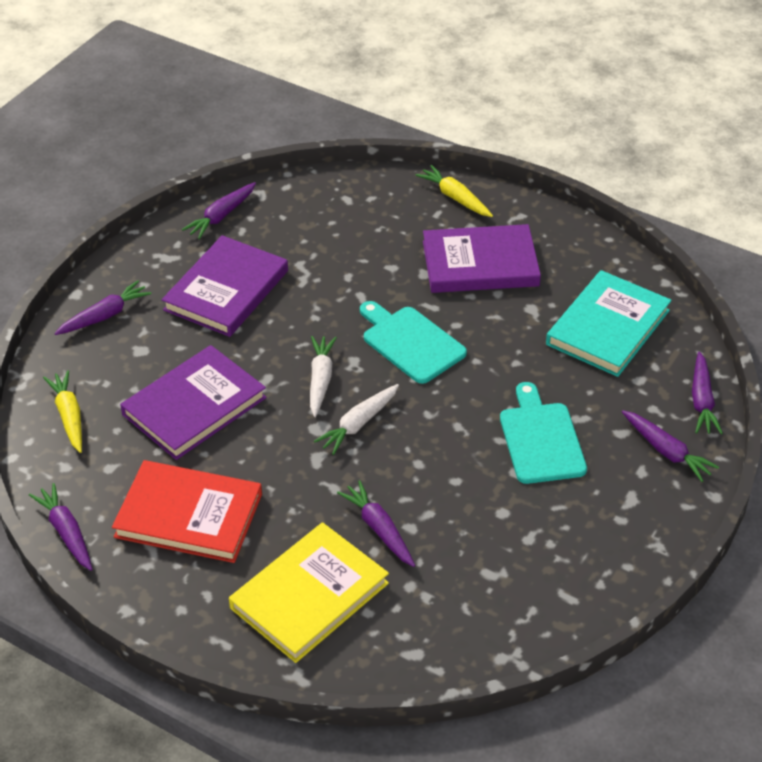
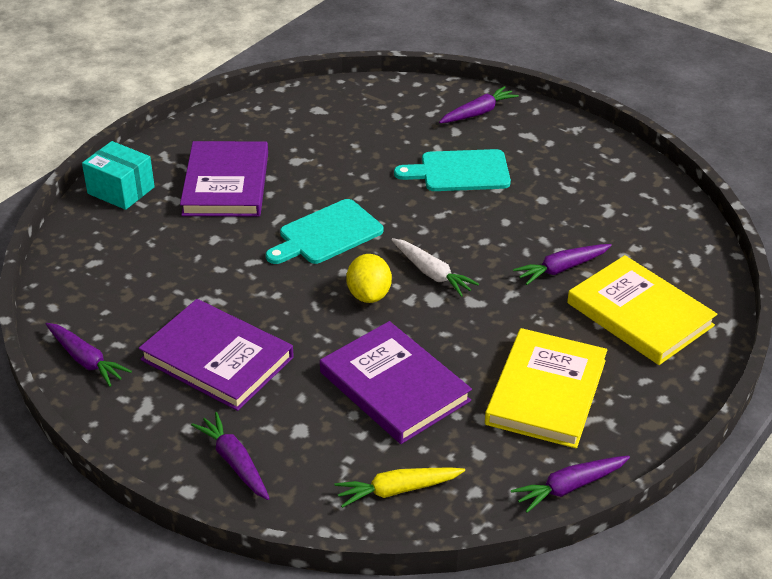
camera: 85 degrees left, 5 degrees down
(188, 516) = (546, 392): red book -> yellow book
(320, 380) = (369, 295): white carrot -> yellow lemon
(455, 198) = (121, 190): yellow carrot -> turquoise box
(608, 327) = (330, 123): turquoise book -> none
(702, 401) = (424, 90): purple carrot -> none

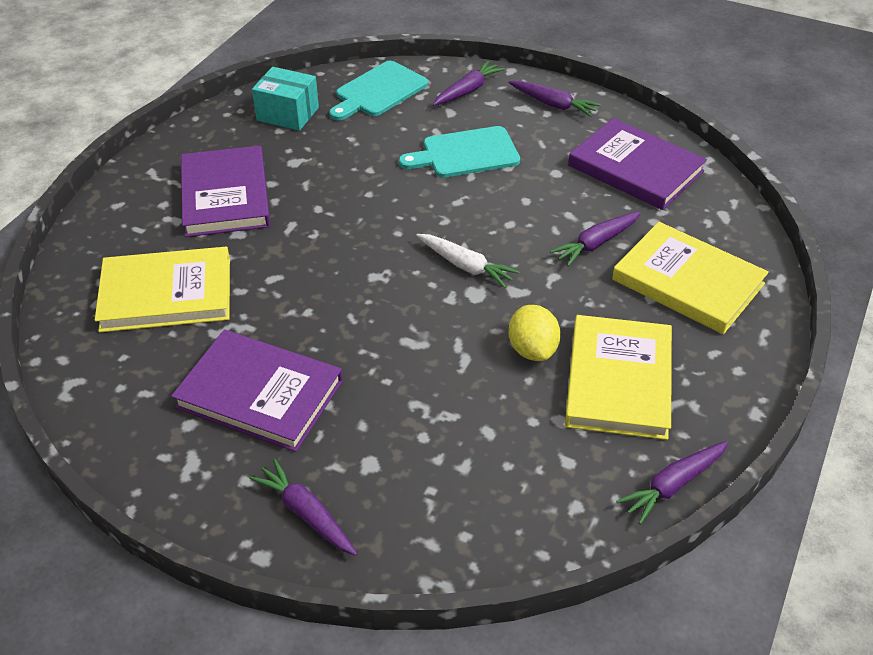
camera: 10 degrees left, 5 degrees up
(86, 360) = (112, 417): purple carrot -> purple carrot (553, 104)
(121, 190) = (113, 217): turquoise box -> turquoise box (288, 114)
(154, 263) = (166, 294): none -> yellow book
(327, 234) = (345, 237): turquoise cutting board -> turquoise cutting board (379, 91)
(369, 295) = (406, 298): yellow lemon -> yellow lemon (532, 349)
(394, 386) = (459, 398): purple book -> purple book (635, 168)
(397, 490) = (493, 518): yellow carrot -> none

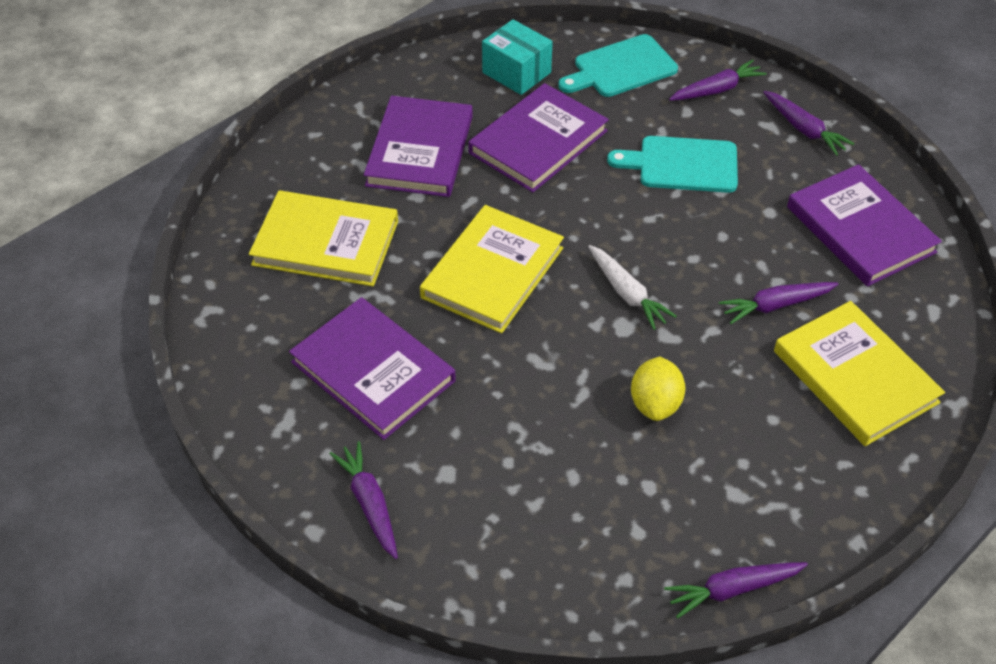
camera: 20 degrees right, 5 degrees up
(332, 164) = (538, 142): none -> purple book
(619, 380) = (728, 463): yellow book -> yellow book (493, 273)

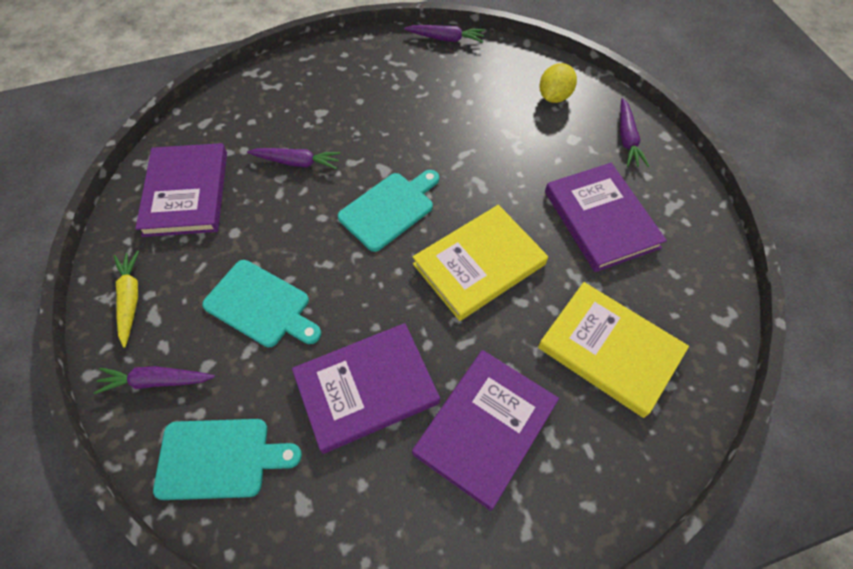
camera: 155 degrees left, 10 degrees up
(516, 72) = (330, 505): turquoise box -> none
(627, 293) = (389, 209): white carrot -> turquoise cutting board
(655, 404) = (422, 132): yellow lemon -> yellow lemon (554, 96)
(803, 129) = (130, 299): purple carrot -> yellow carrot
(855, 376) = (291, 105): yellow book -> none

